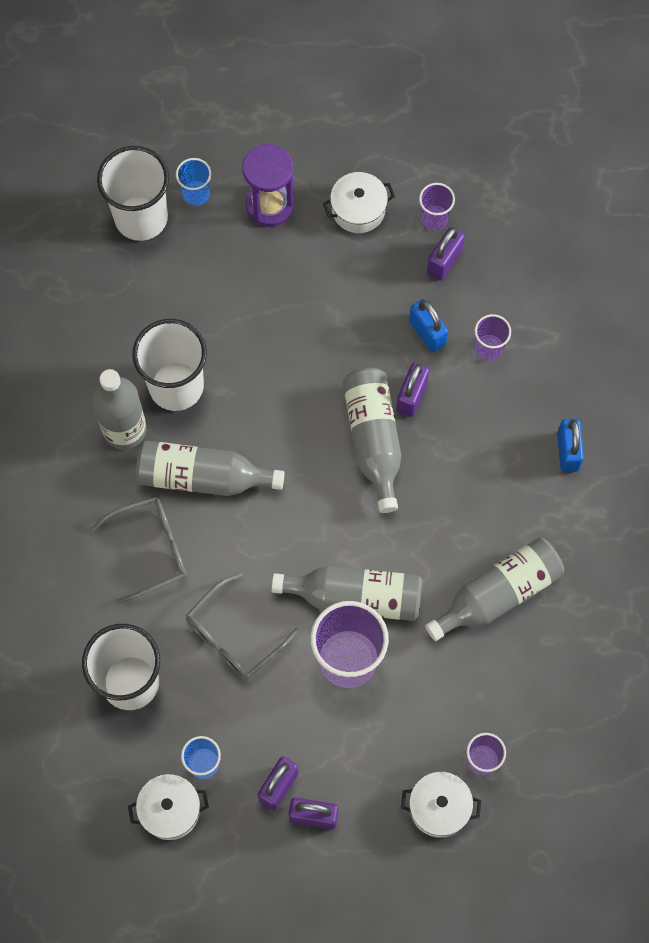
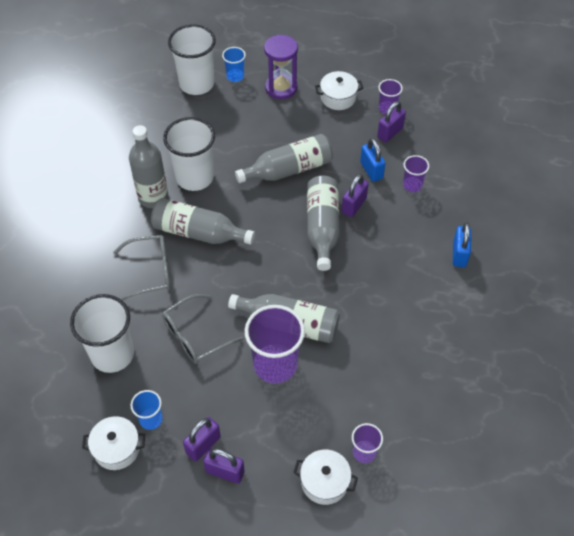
camera: 10 degrees right, 15 degrees down
(498, 594) = (395, 338): grey bottle -> grey bottle (288, 170)

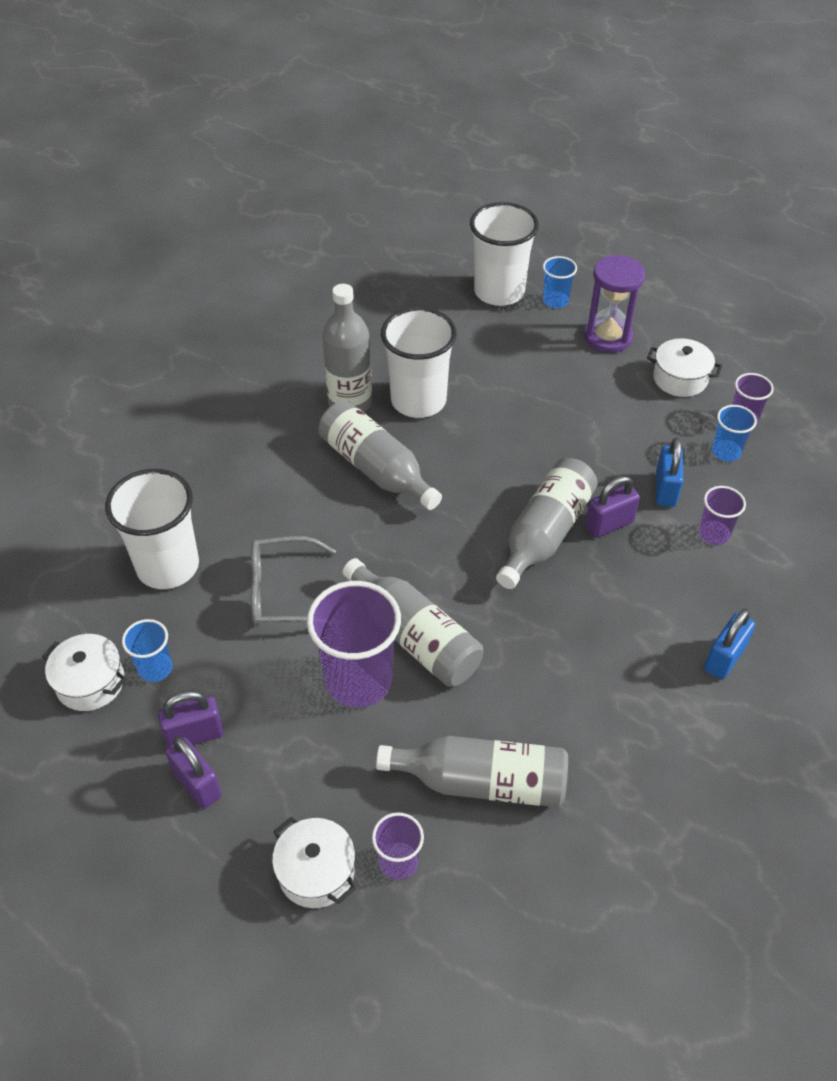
camera: 30 degrees right, 5 degrees down
(151, 271) = (285, 489): grey glasses -> none
(288, 170) = (548, 441): grey bottle -> grey bottle (482, 782)
(390, 132) = (726, 452): purple padlock -> blue cup

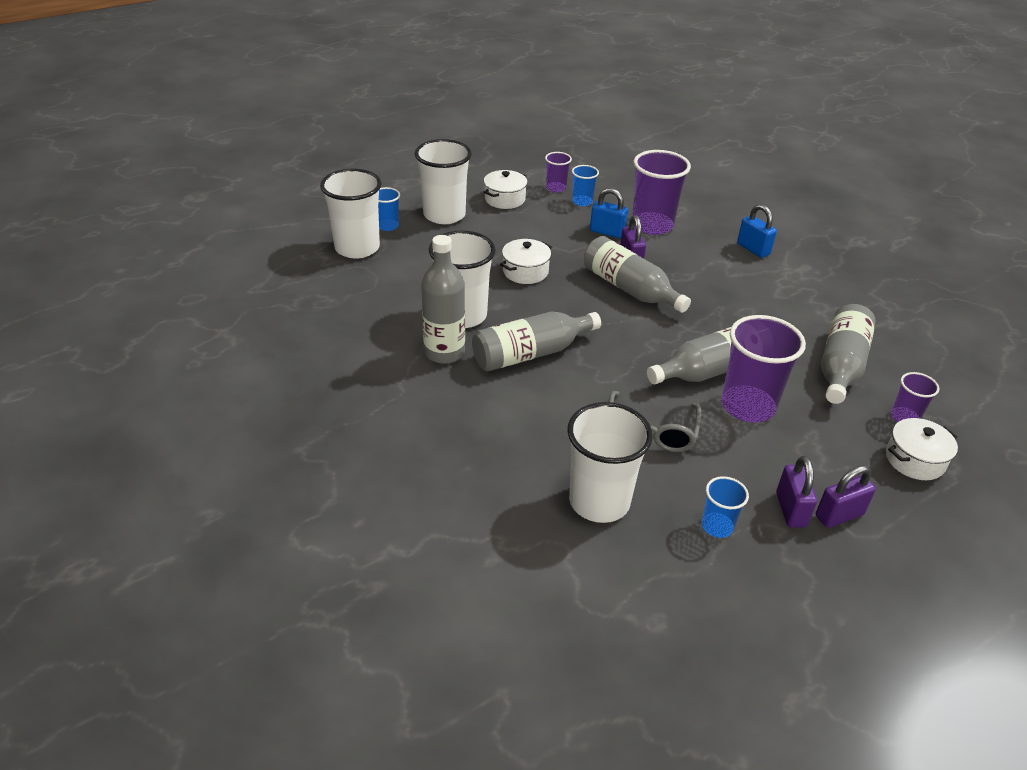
camera: 75 degrees left, 10 degrees down
(90, 682) = (726, 576): white pot -> white pot (525, 271)
(608, 337) = (444, 215): purple hourglass -> white cup
(714, 534) = (652, 225): purple cup -> purple cup, size x1.96

